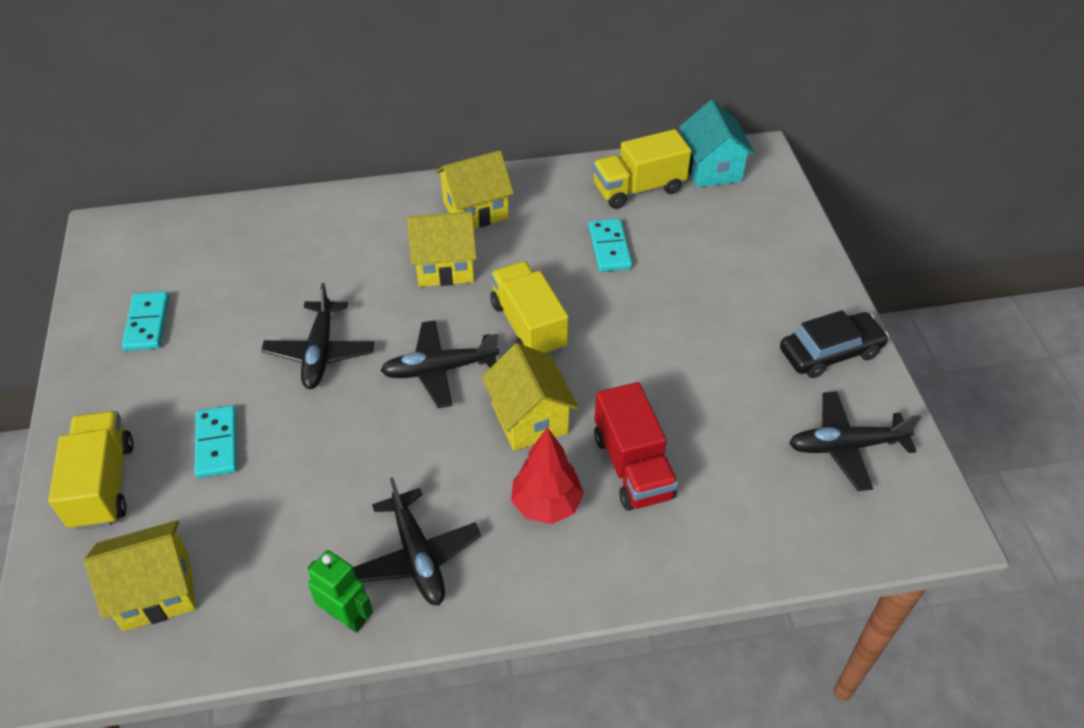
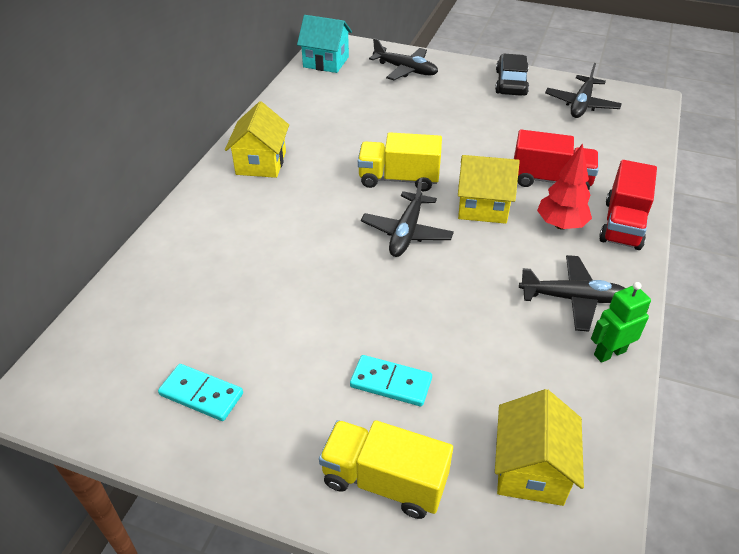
camera: 60 degrees left, 5 degrees down
(320, 352) = (337, 289): black plane -> black plane (405, 70)
(445, 266) = (304, 196): yellow house -> none
(591, 570) = (622, 224): none -> red truck
(609, 247) = (357, 122): turquoise domino -> none
(638, 188) = (314, 92): yellow truck -> none

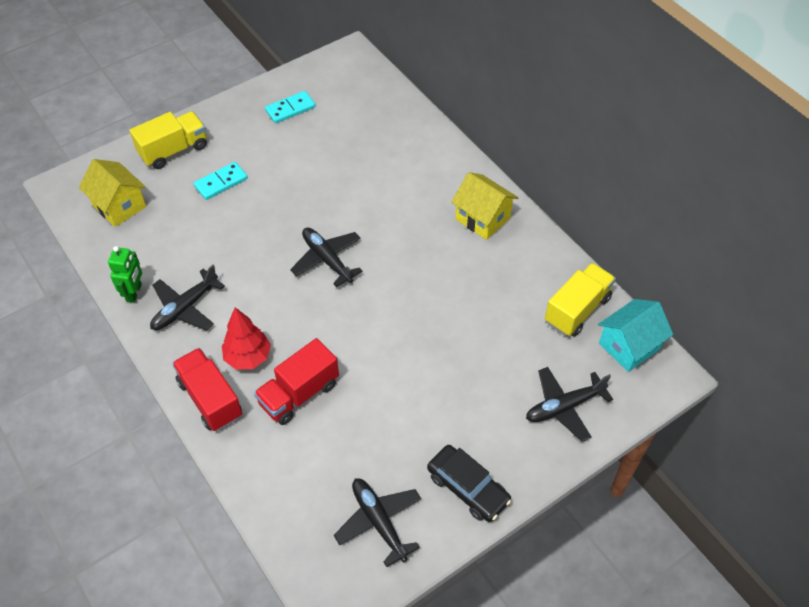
camera: 125 degrees right, 10 degrees up
(398, 179) = (390, 291): yellow truck -> yellow truck (577, 310)
(483, 207) = (311, 322): yellow house -> none

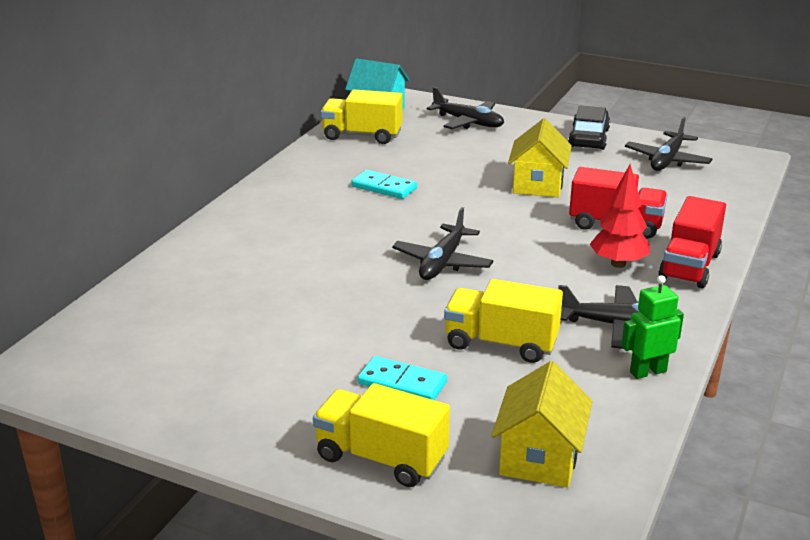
camera: 120 degrees left, 25 degrees down
(217, 241) = (501, 343): none -> yellow truck
(290, 109) = (199, 381): turquoise domino -> turquoise domino (384, 187)
(482, 218) = (290, 197): yellow house -> yellow house (538, 185)

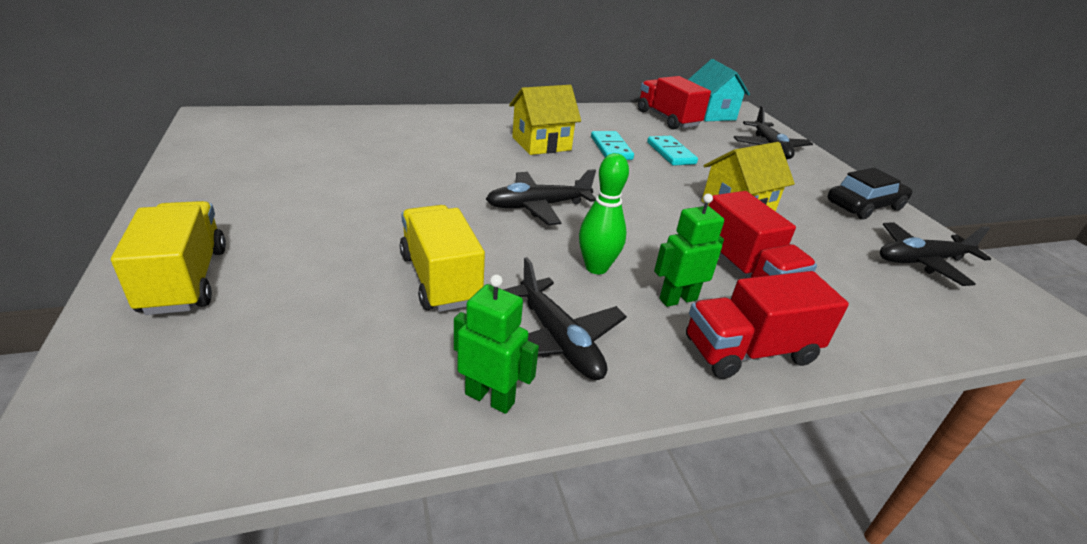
camera: 45 degrees right, 5 degrees up
(362, 135) = (667, 119): yellow truck -> red truck
(402, 383) = (320, 250): turquoise domino -> turquoise domino (671, 153)
(539, 458) = (242, 377): yellow house -> yellow house (541, 144)
(552, 276) = (596, 268): none -> green bowling pin
(618, 264) = (677, 299): red tree -> green robot

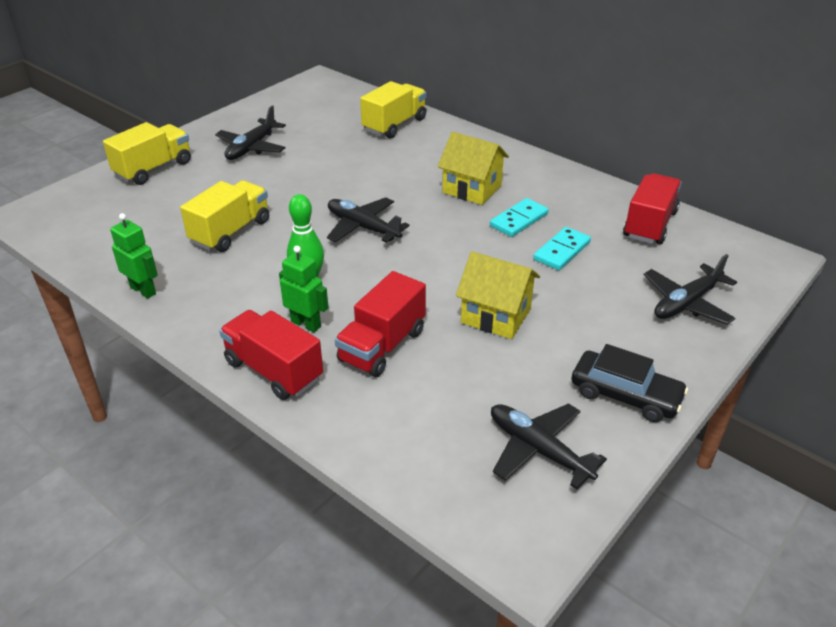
camera: 60 degrees right, 5 degrees up
(381, 126) = (394, 125): none -> yellow truck
(490, 398) = (143, 290): green robot -> green robot turned 45 degrees counterclockwise
(559, 341) = (211, 293): black plane -> black plane (251, 148)
(710, 114) = (720, 243): turquoise house -> none

